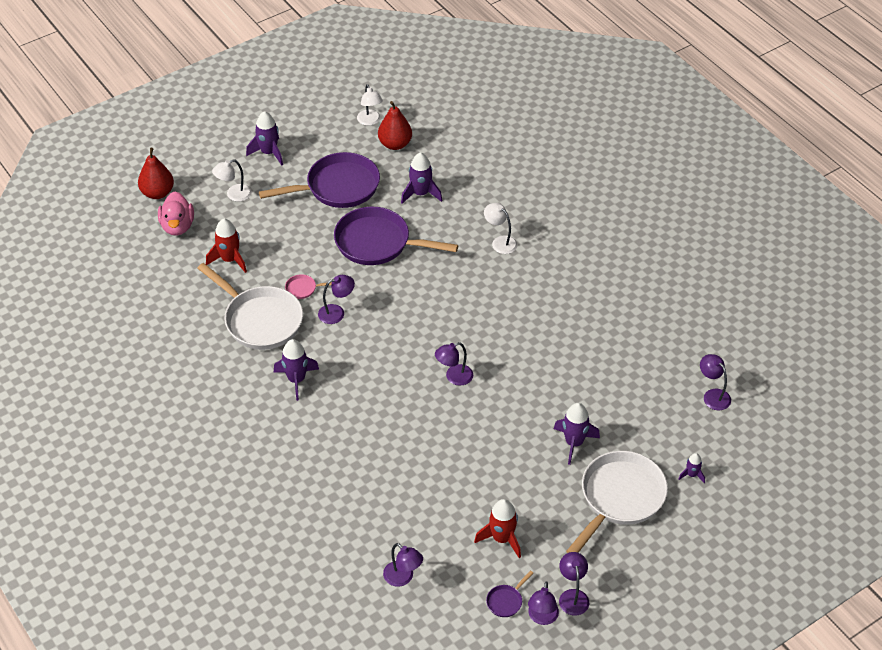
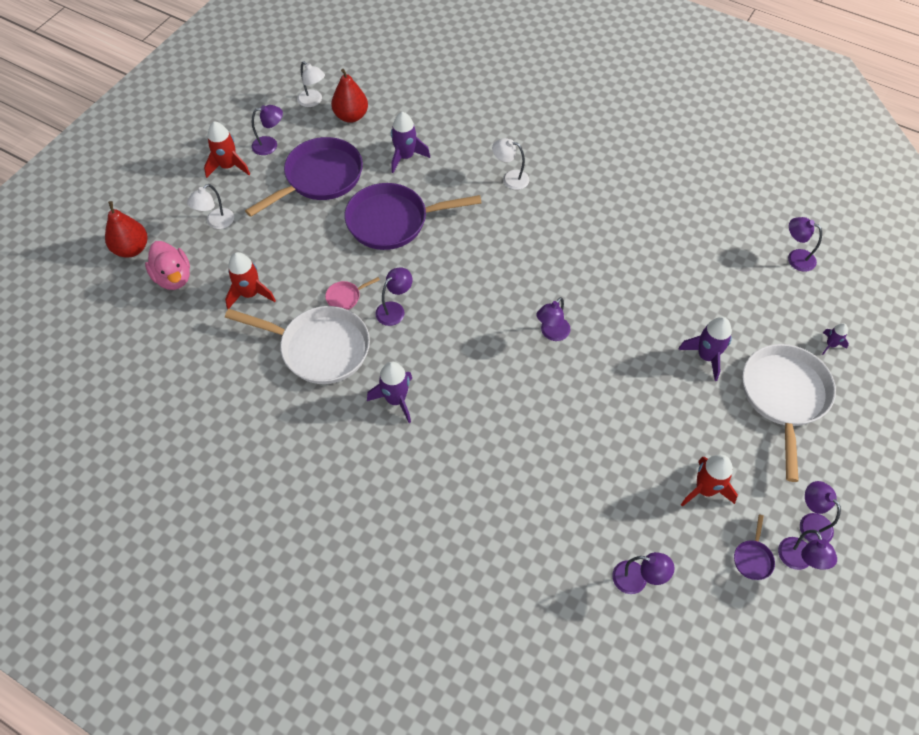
camera: 25 degrees left, 10 degrees up
(269, 153) = (228, 166): purple rocket -> red rocket
(313, 146) = (270, 145): none -> purple lamp

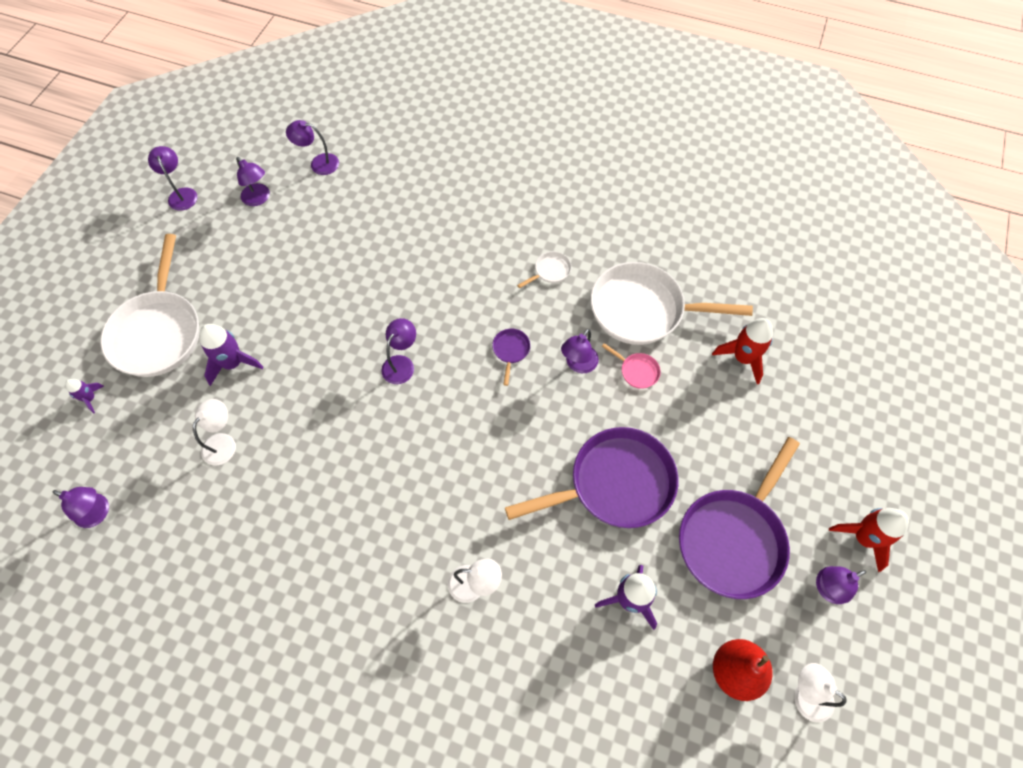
camera: 170 degrees right, 5 degrees up
(132, 249) = (905, 392): red pear -> none
(173, 277) = (836, 364): pink duck -> none
(216, 222) = (830, 445): white lamp -> white lamp (223, 442)
(345, 297) = (637, 371): pink pan -> pink pan turned 75 degrees clockwise
(396, 400) = (550, 271): purple rocket -> white pan
(705, 489) = (253, 236): red rocket -> none
(753, 558) = (220, 190): purple pan -> purple pan (511, 351)
(810, 522) = (162, 223): purple lamp -> purple lamp (259, 199)

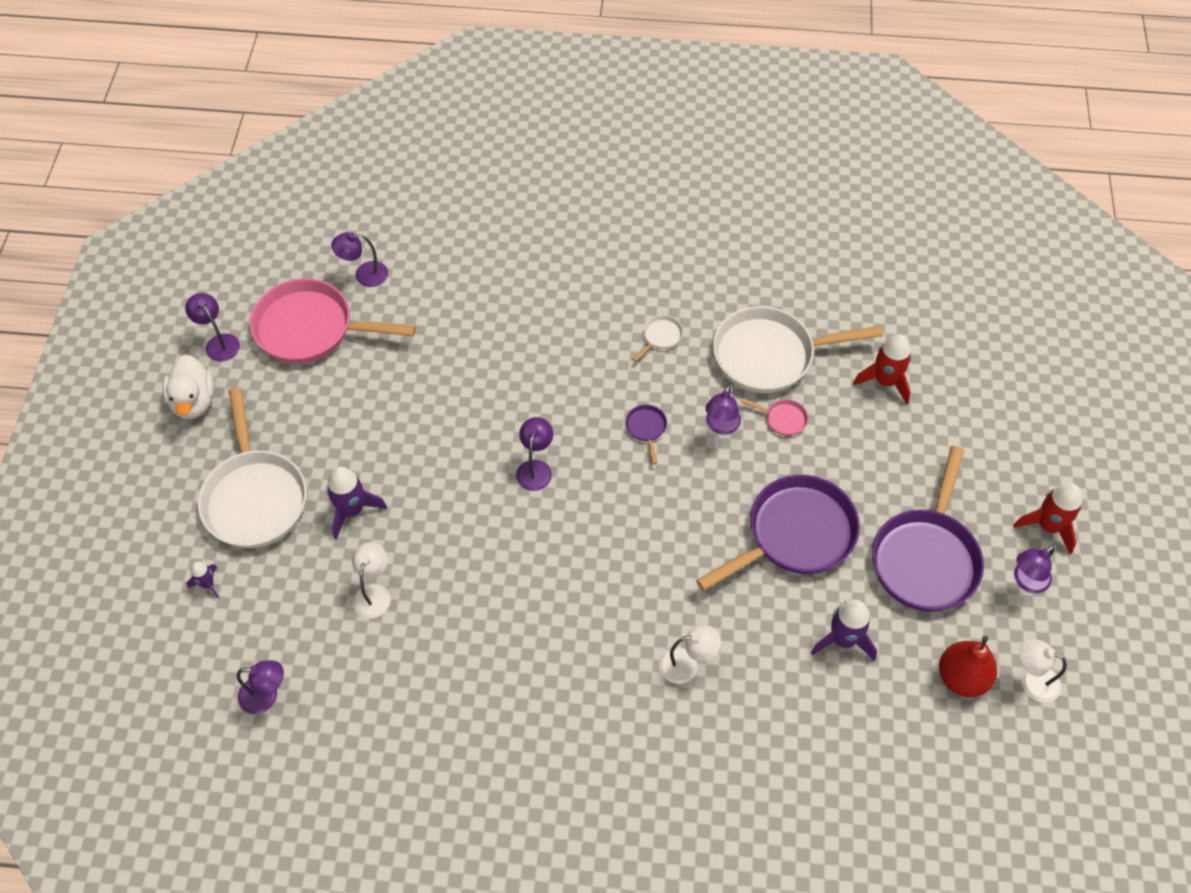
camera: 15 degrees left, 5 degrees down
(143, 239) = (194, 401): none -> white duck
(259, 199) = (311, 328): purple lamp -> pink pan

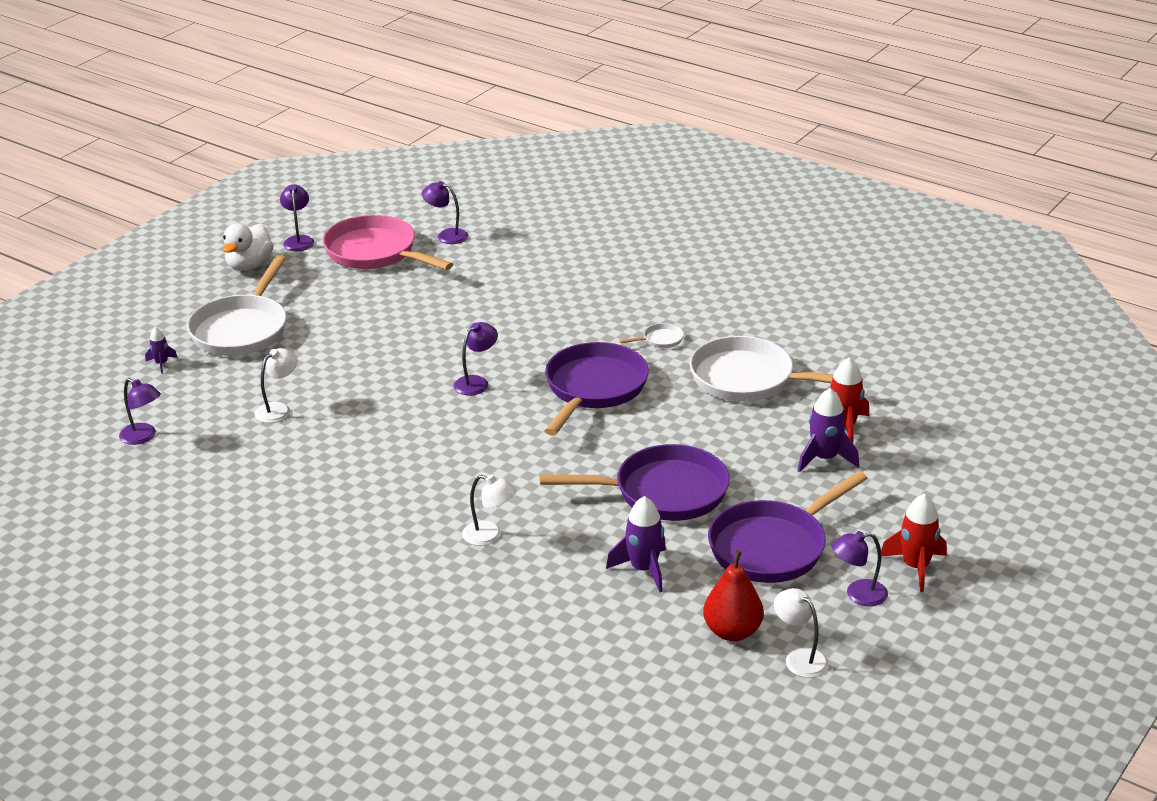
camera: 30 degrees right, 25 degrees down
(352, 510) = (307, 359): purple rocket -> purple rocket (824, 459)
(646, 428) = (594, 389): purple pan -> purple pan, size x2.50
(721, 426) = (661, 407): purple lamp -> none
(783, 419) = (722, 420): pink pan -> none

